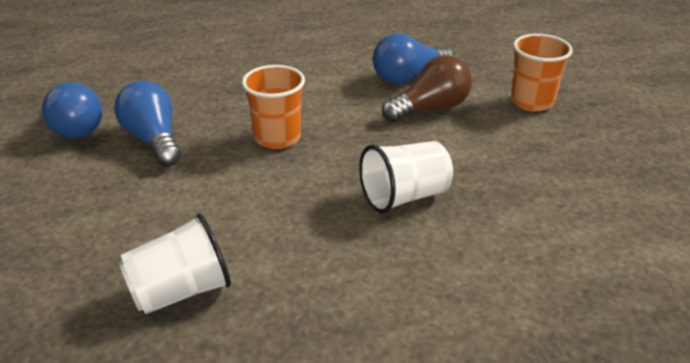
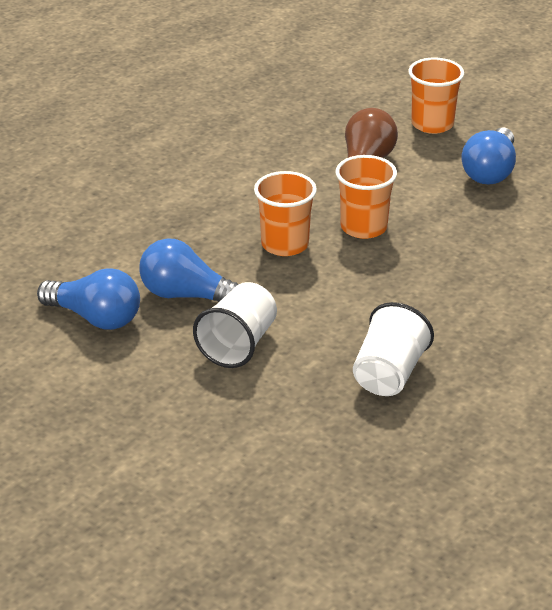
camera: 40 degrees left, 0 degrees up
(356, 154) = (363, 227): none -> orange cup
(404, 196) = (441, 241): white cup -> white cup (238, 345)
(408, 76) = (309, 143): blue light bulb -> blue light bulb (490, 171)

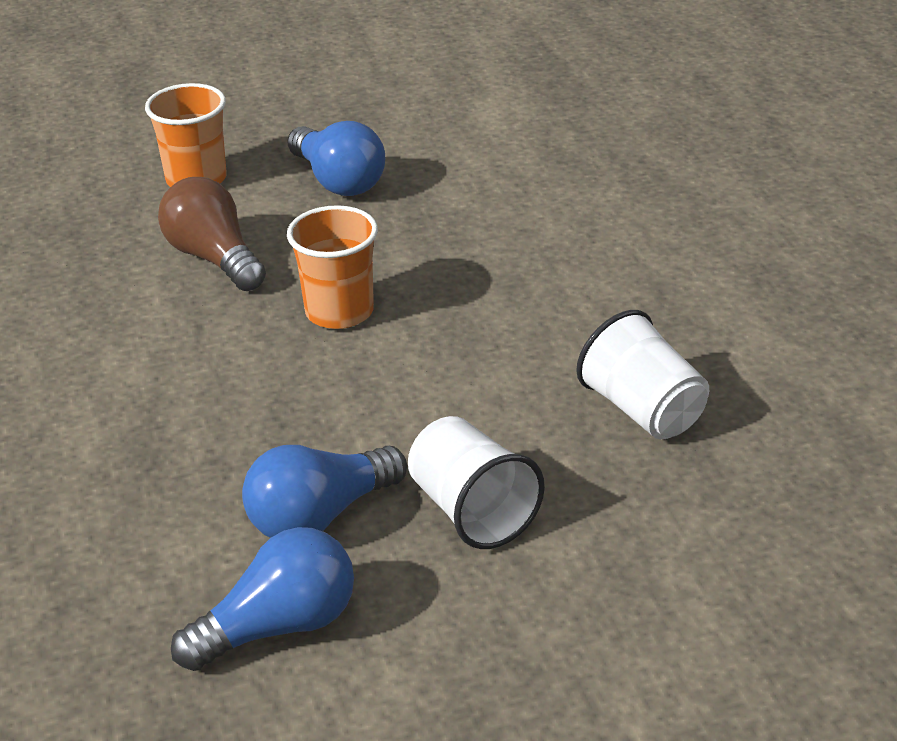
camera: 55 degrees left, 0 degrees up
(285, 244) = (304, 387): orange cup -> none

